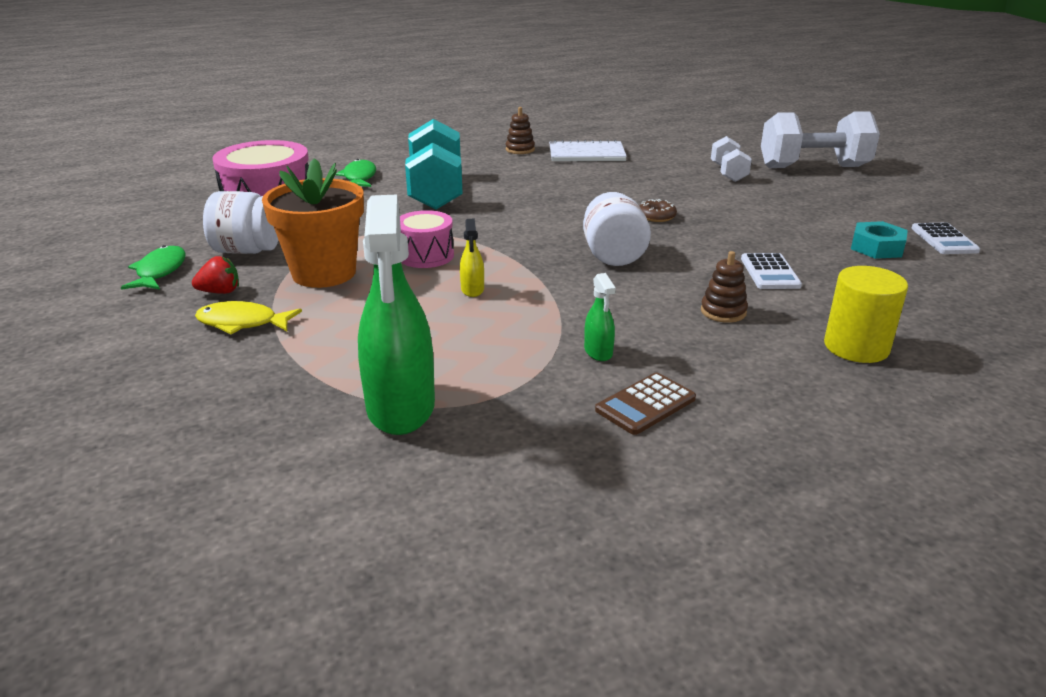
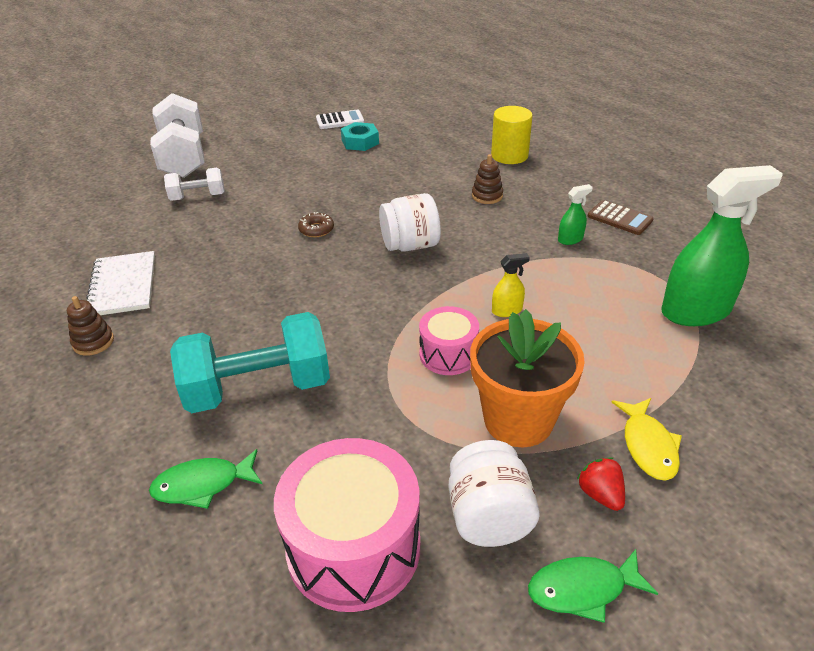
camera: 100 degrees left, 10 degrees up
(769, 272) = (416, 179): white calculator -> none

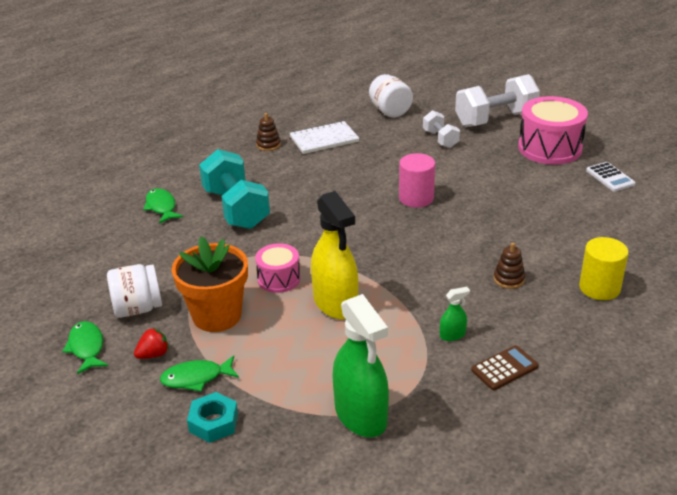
camera: 80 degrees right, 5 degrees down
(316, 229) = (416, 198): brown donut -> pink cylinder
(353, 547) = (119, 262): pink drum -> pink drum (549, 148)
(360, 142) = (573, 195): turquoise nut -> turquoise nut (213, 422)
(410, 245) = (410, 245): white jar -> white jar (390, 111)
(507, 310) = (335, 303): yellow spray bottle -> yellow spray bottle, size x2.32
(570, 239) = (452, 335): green spray bottle -> green spray bottle turned 75 degrees counterclockwise
(619, 218) = (504, 368): brown calculator -> brown calculator turned 150 degrees counterclockwise
(648, 446) = (196, 378): yellow fish -> green fish

